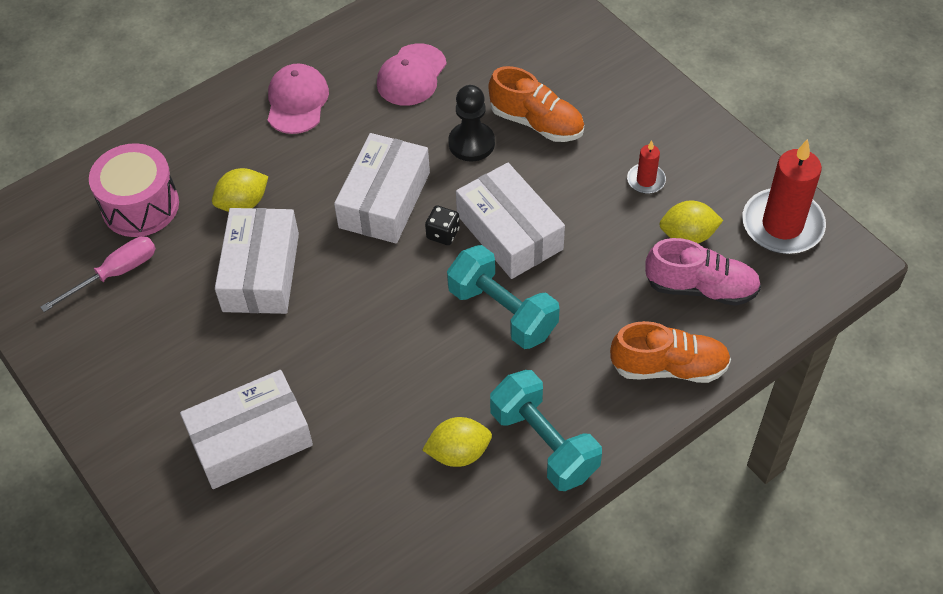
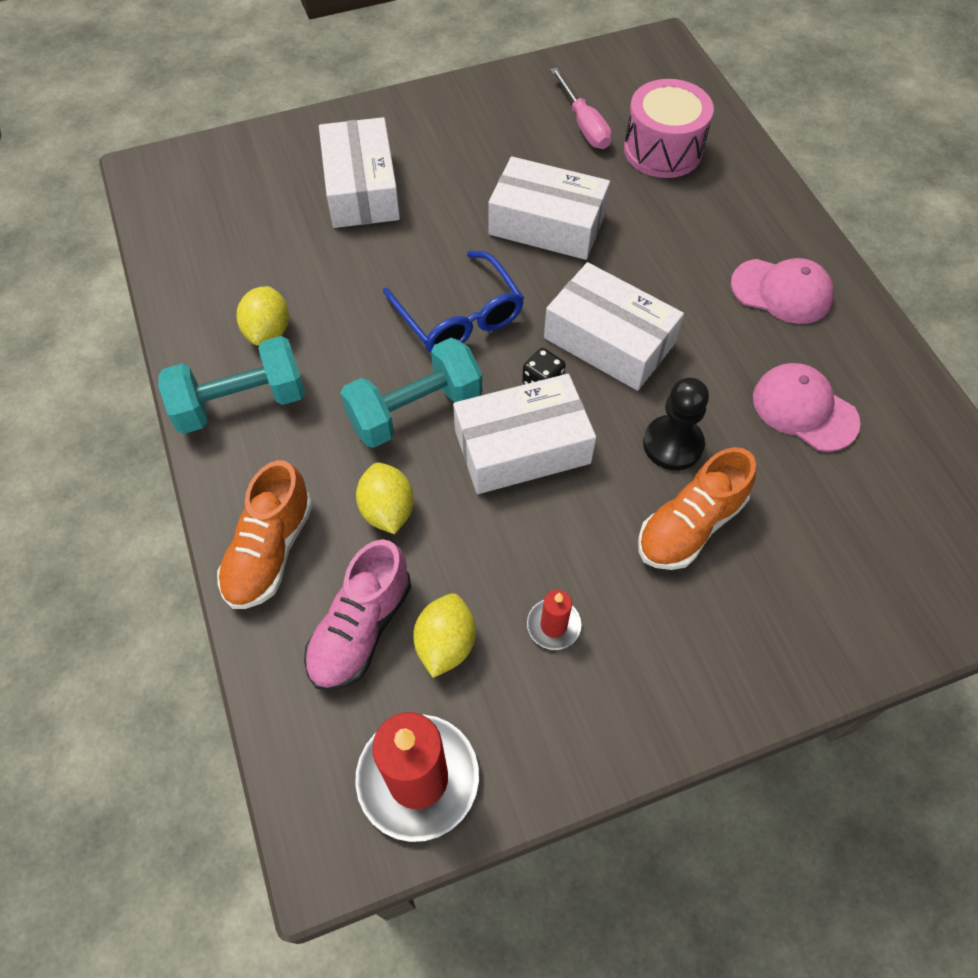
camera: 105 degrees right, 5 degrees up
(243, 203) = (641, 224): yellow lemon -> yellow lemon (387, 510)
(392, 309) = (459, 316): none -> blue glasses

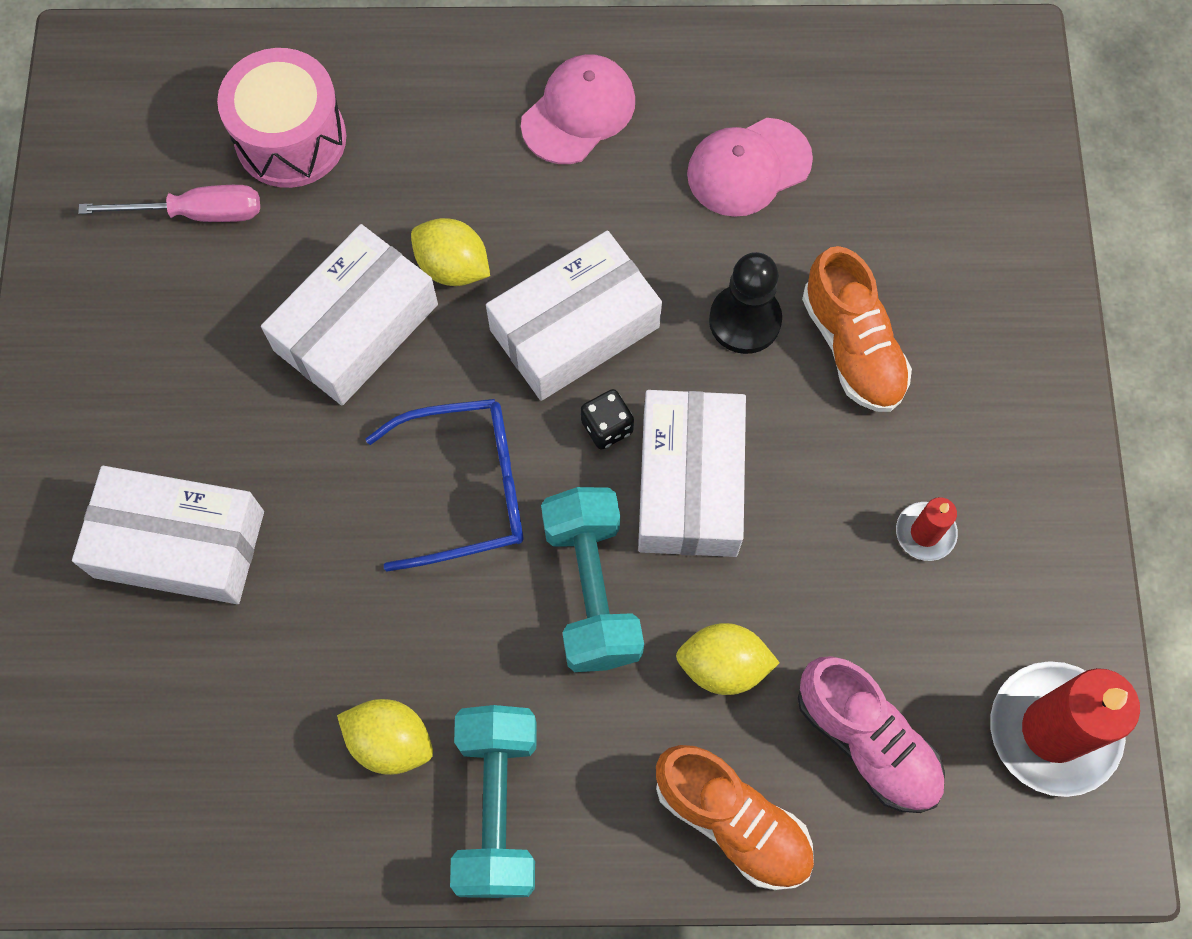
camera: 70 degrees left, 10 degrees up
(445, 644) = (912, 653): yellow lemon -> yellow lemon (453, 267)

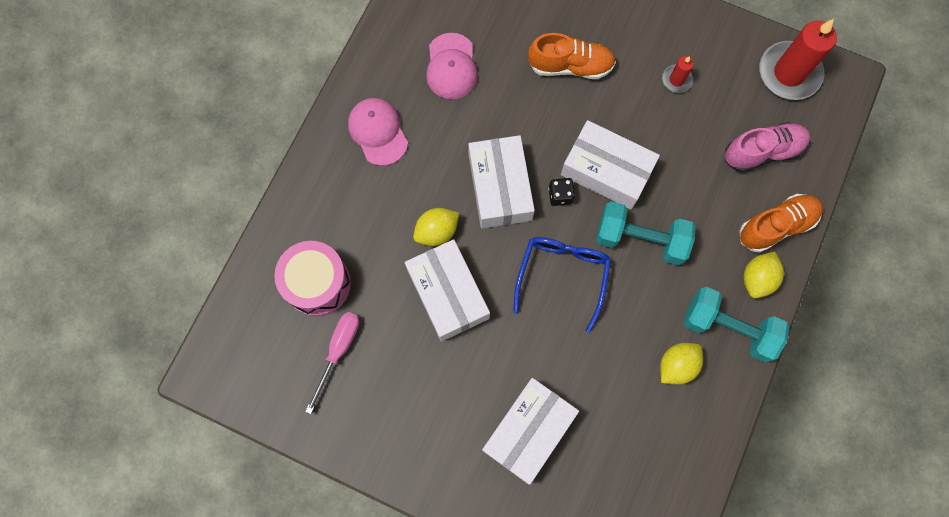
camera: 65 degrees left, 5 degrees up
(723, 666) = (702, 197): yellow lemon -> yellow lemon (757, 279)
(745, 320) = (533, 107): black pawn -> none

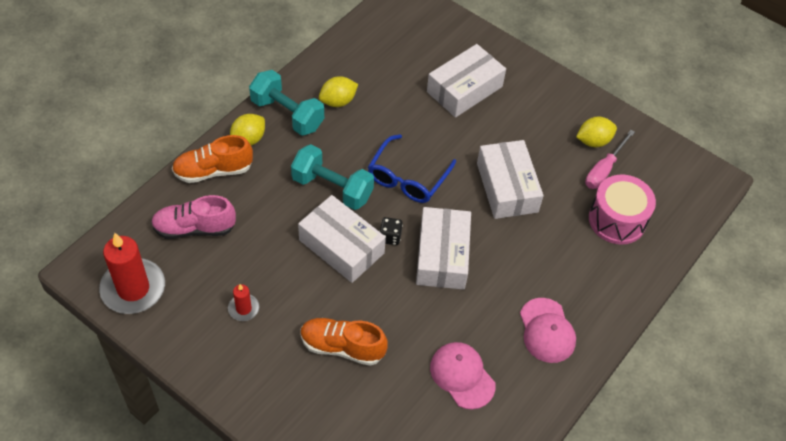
camera: 170 degrees left, 20 degrees down
(437, 231) = (507, 234): yellow lemon -> yellow lemon (593, 141)
(451, 67) = (462, 376): pink cap -> pink cap turned 45 degrees counterclockwise

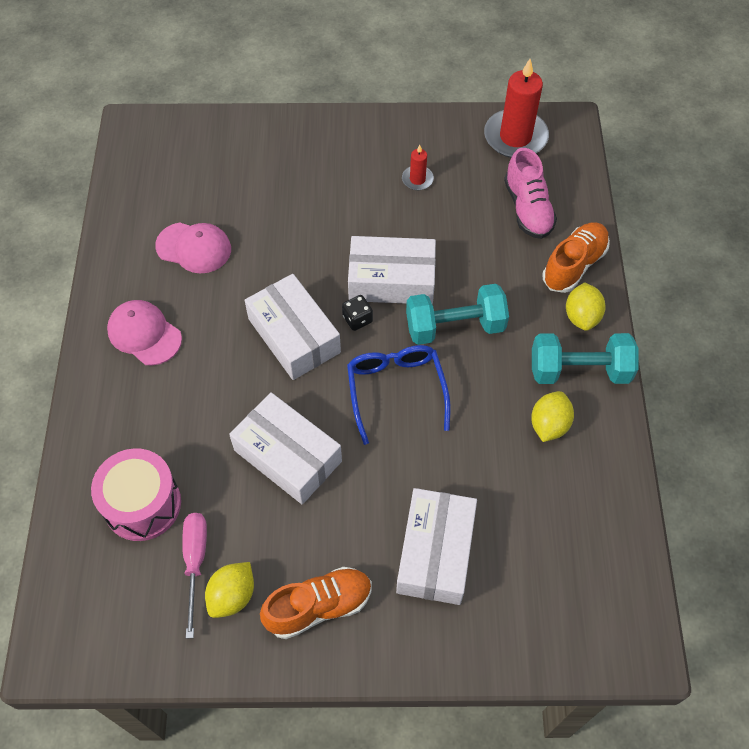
camera: 145 degrees right, 5 degrees up
(194, 228) = (527, 209): pink shoe -> pink shoe turned 120 degrees clockwise
(342, 347) = (311, 204): orange shoe -> orange shoe (319, 607)

